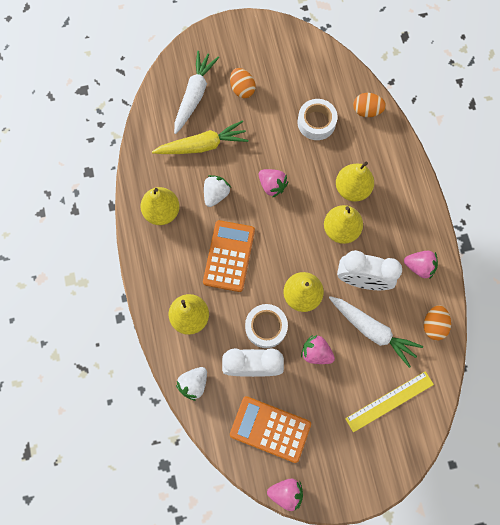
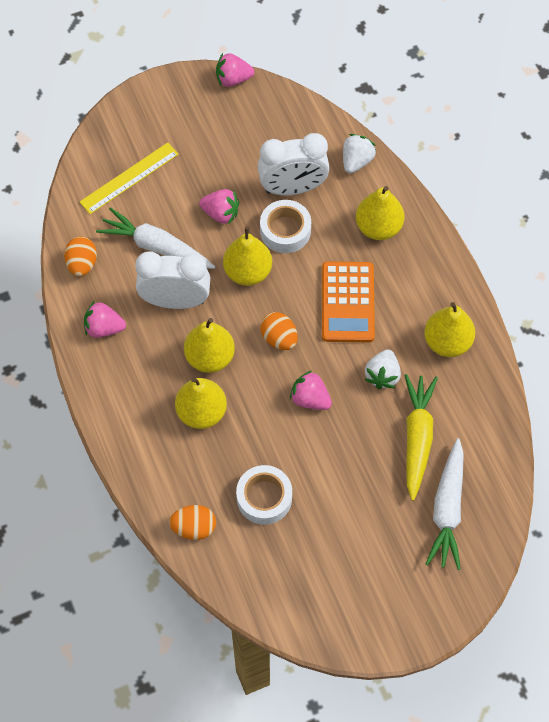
camera: 170 degrees right, 10 degrees down
(202, 145) = (417, 438): yellow carrot -> yellow carrot turned 120 degrees clockwise
(242, 89) = (380, 530): orange egg -> orange egg (279, 338)
(270, 429) = (261, 132): orange calculator -> none

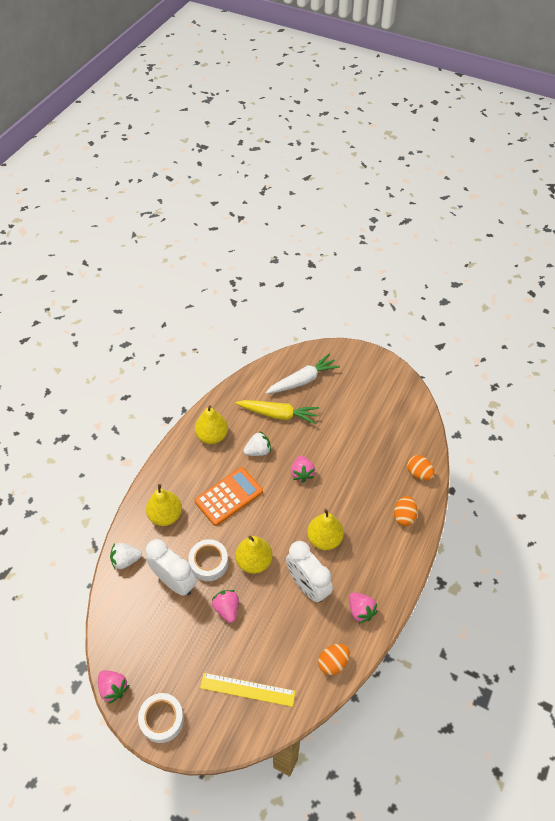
camera: 130 degrees left, 10 degrees down
(156, 247) = (282, 627): white carrot -> none
(201, 412) = (358, 518): yellow pear -> none
(264, 498) = (373, 455): white tape -> white tape (162, 719)
(279, 338) = (281, 513): orange egg -> orange egg (404, 516)
(417, 438) = (278, 414): yellow carrot -> yellow carrot turned 135 degrees counterclockwise

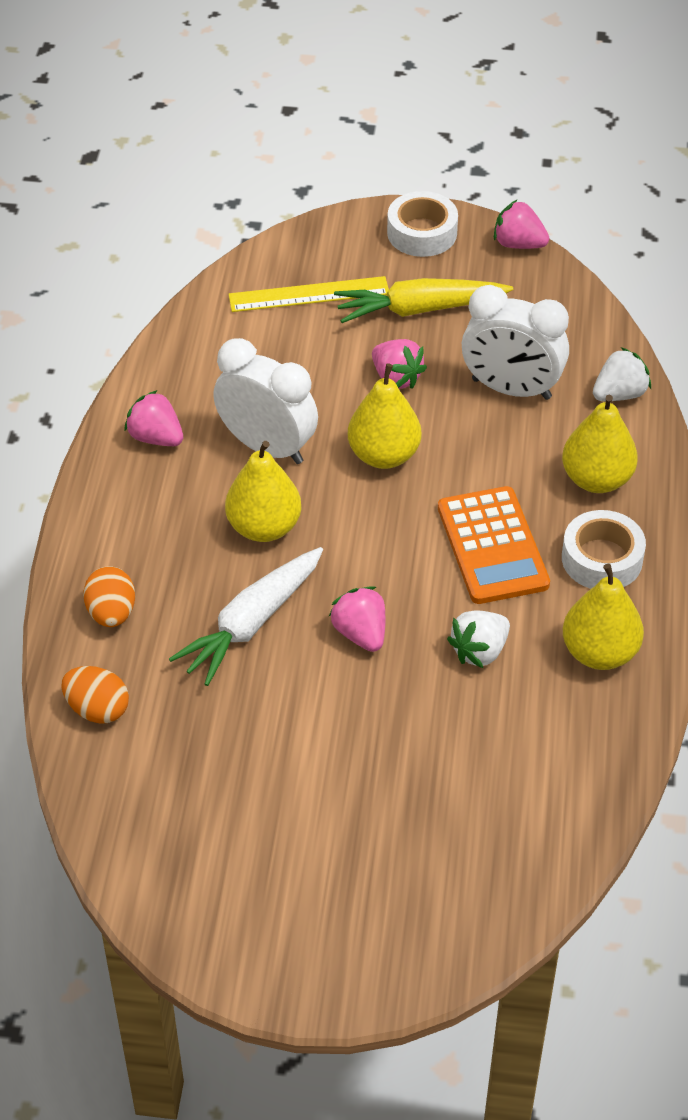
camera: 160 degrees right, 5 degrees down
(209, 562) = (467, 431): white tape -> white tape (602, 559)
(229, 496) = (493, 546): orange calculator -> orange calculator turned 45 degrees counterclockwise
(278, 414) = (475, 747): yellow carrot -> yellow carrot (419, 309)
(302, 380) = (456, 855): white carrot -> white carrot (251, 623)
(333, 662) = (182, 359): orange egg -> none

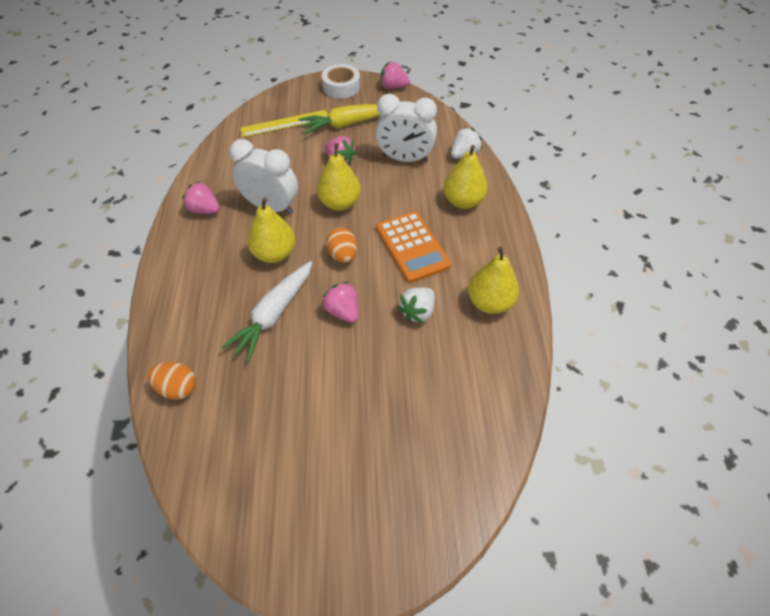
camera: 10 degrees left, 5 degrees up
(111, 613) = (183, 321): orange egg -> orange egg (343, 255)
(602, 559) = (477, 246): white tape -> none

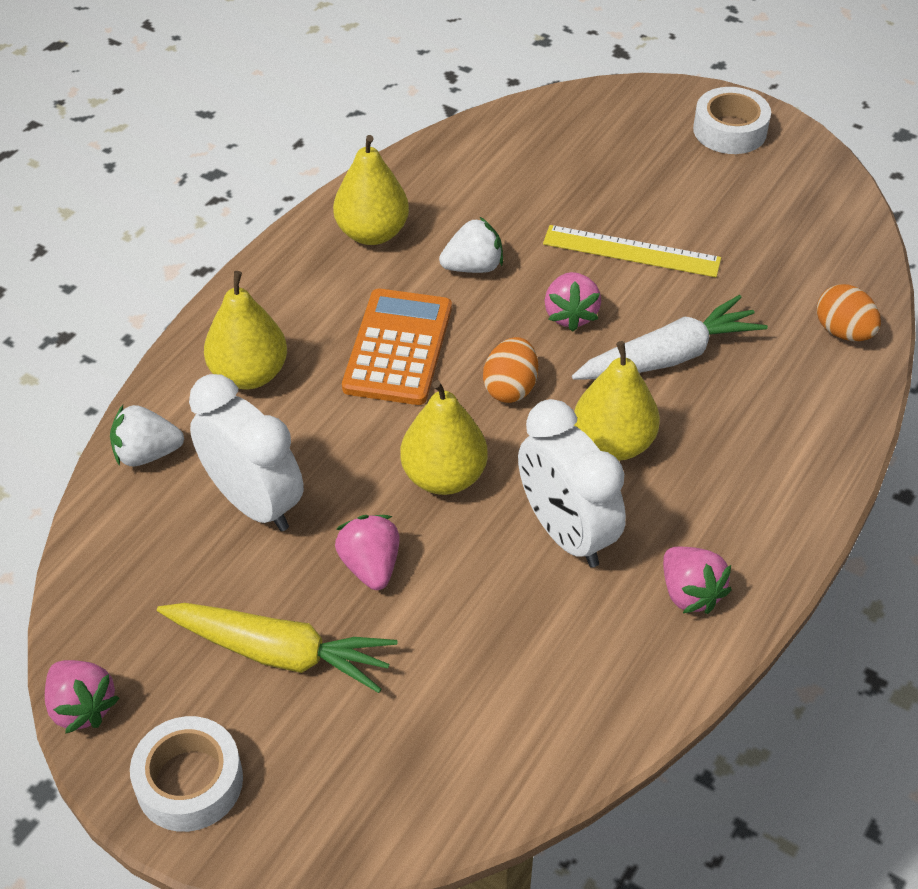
camera: 145 degrees left, 5 degrees down
(285, 123) = (403, 734): yellow ruler -> yellow ruler (631, 251)
(337, 547) = (730, 130): none -> white tape

